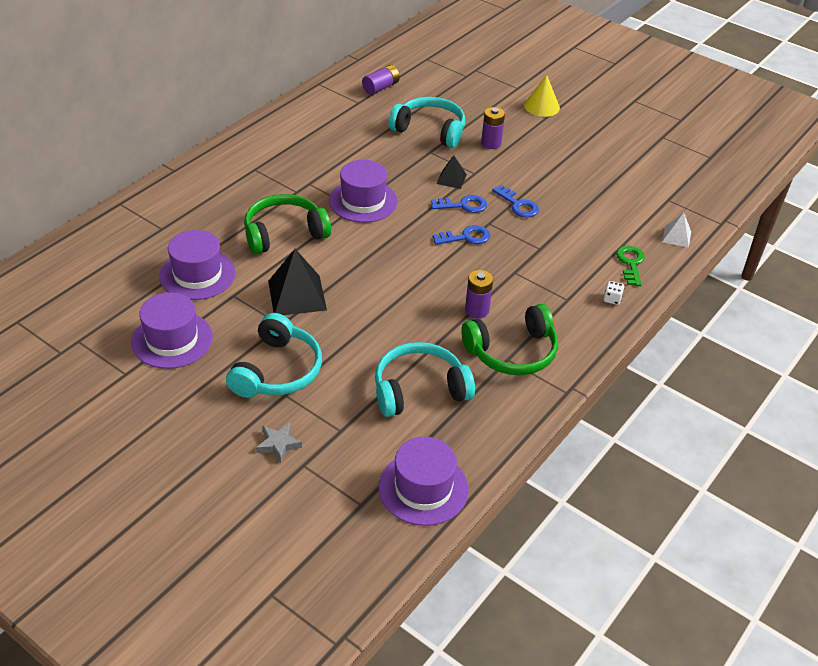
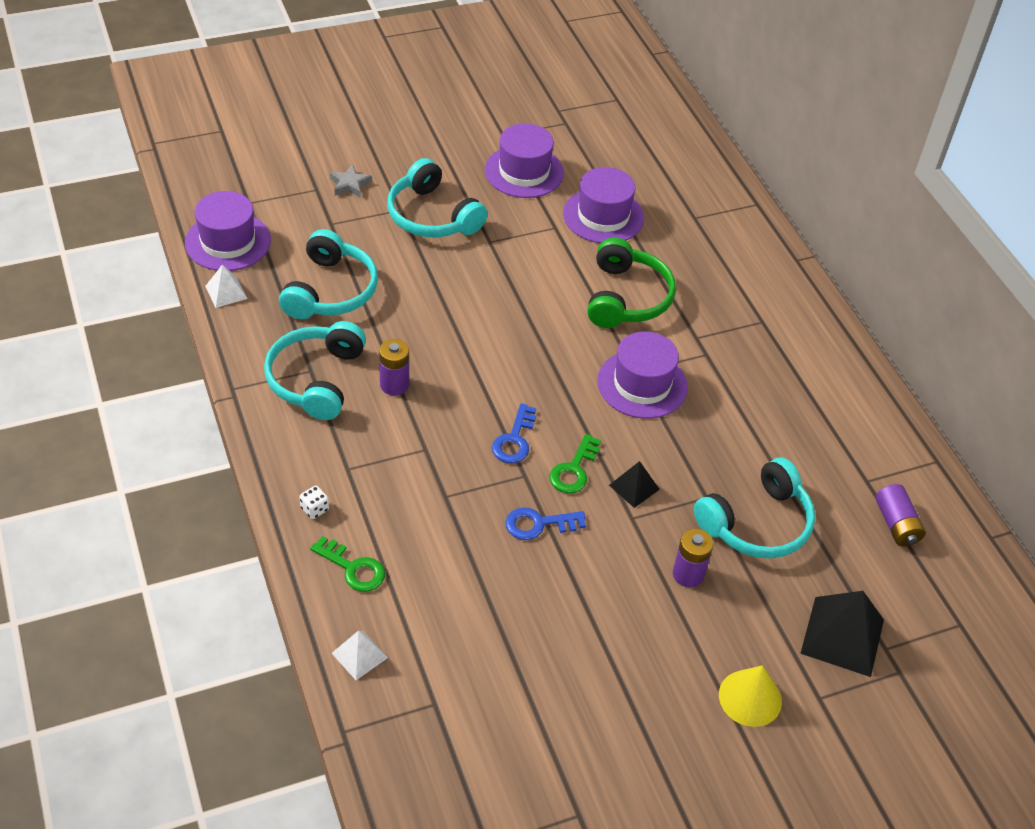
camera: 120 degrees right, 5 degrees up
(297, 295) = (522, 267): black pyramid -> black pyramid (842, 636)
(463, 205) = (574, 470): blue key -> green key
(481, 453) = (226, 292): none -> white pyramid
(512, 352) = (316, 379): green headphones -> turquoise headphones

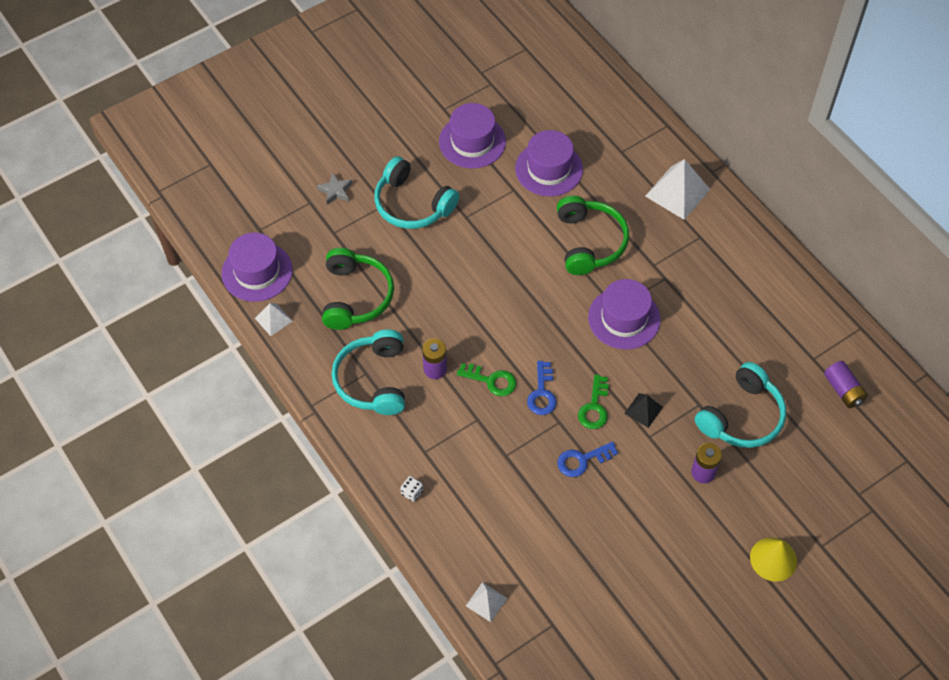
camera: 10 degrees left, 10 degrees up
(330, 290) = (355, 296): turquoise headphones -> green headphones
(353, 568) = (458, 533): green key -> green key (491, 380)
(748, 271) = (677, 192): none -> white pyramid
(842, 636) = (826, 492): black pyramid -> none

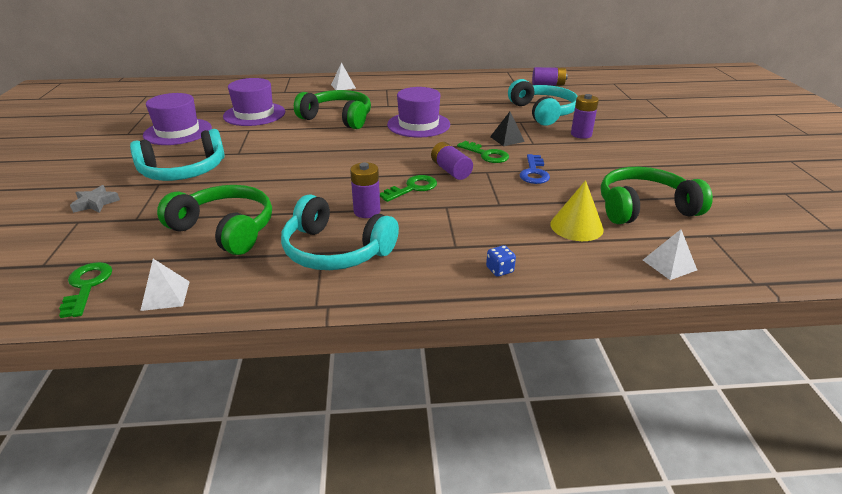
camera: 60 degrees left, 25 degrees down
(257, 271) = (87, 286): purple hat -> green key
(412, 492) = (499, 270): white dice -> blue dice
(542, 393) = (451, 170): blue key -> purple battery
(569, 566) = (644, 208): none -> green headphones
(677, 192) = (343, 86): white pyramid -> white pyramid, size x0.55
(773, 559) = (672, 132): yellow cone -> yellow cone (576, 226)

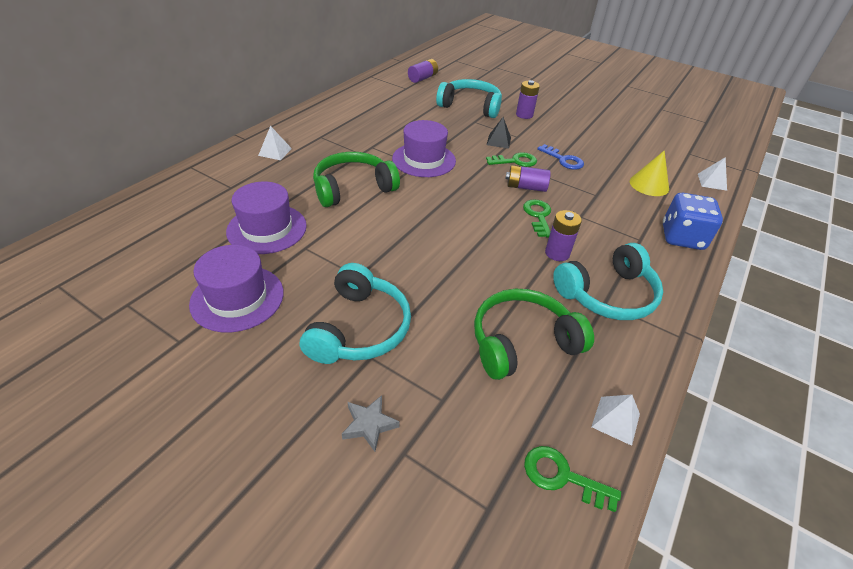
camera: 55 degrees left, 10 degrees up
(499, 270) = (682, 238): blue dice -> blue dice, size x2.42
(644, 208) = (644, 153): green headphones -> none

